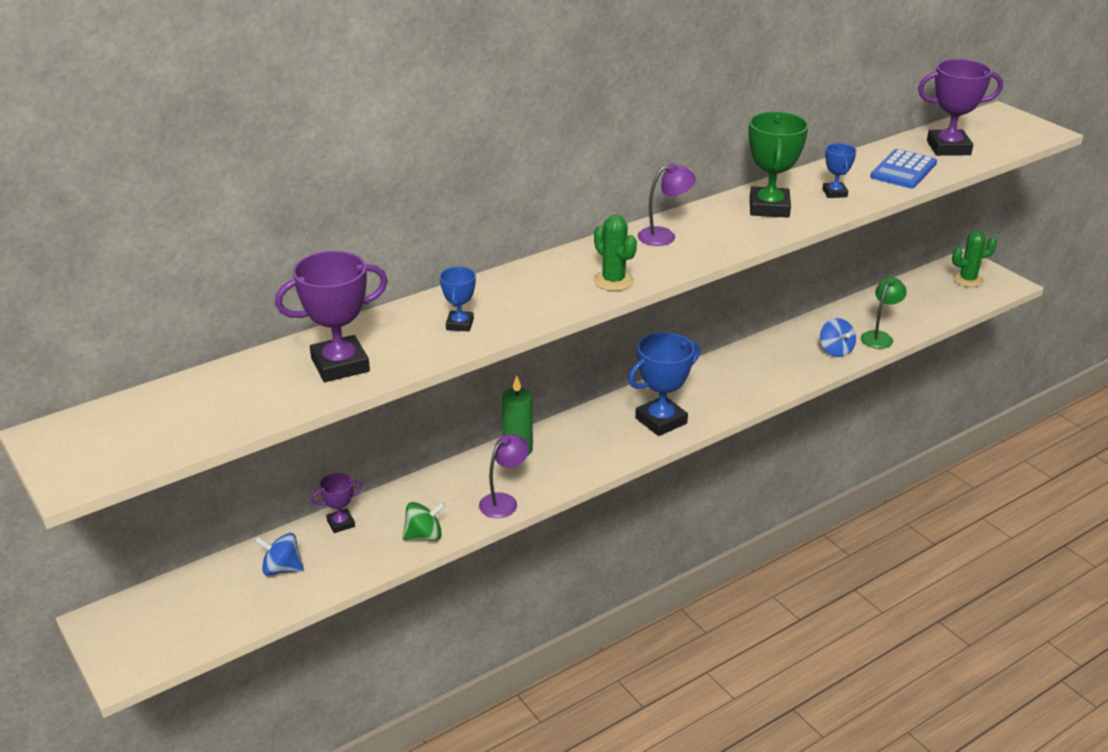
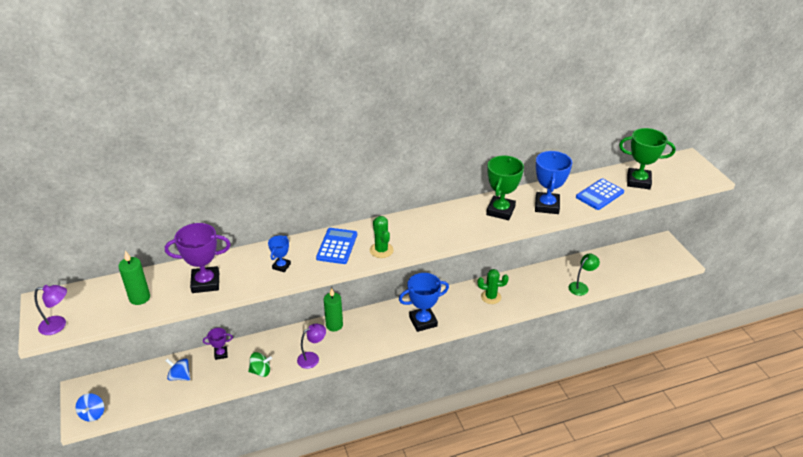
camera: 15 degrees right, 5 degrees up
(232, 403) = (139, 298): none -> green candle
(537, 286) = (337, 246): none -> blue calculator
(664, 235) = (427, 222): purple lamp -> purple lamp (58, 325)
(834, 193) = (546, 206): blue trophy -> blue trophy, size x1.87
(835, 350) = (549, 292): blue spinning top -> blue spinning top (93, 414)
(948, 148) = (638, 181): purple trophy -> green trophy
(967, 280) = (657, 254): green cactus -> green cactus (491, 297)

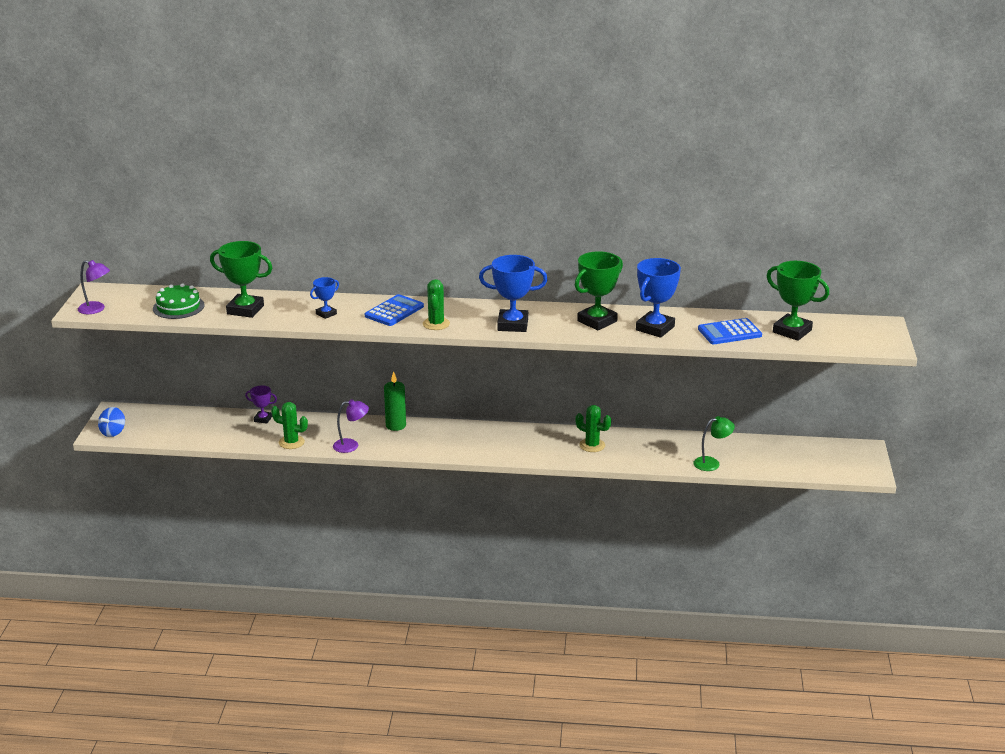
camera: 25 degrees right, 10 degrees down
(139, 298) = (178, 307): green candle -> green cake
(180, 376) = (211, 426): blue spinning top -> none
(205, 283) = (245, 310): purple trophy -> green trophy
(261, 371) = (291, 442): green spinning top -> green cactus
(423, 321) = (494, 446): blue trophy -> blue trophy (512, 325)

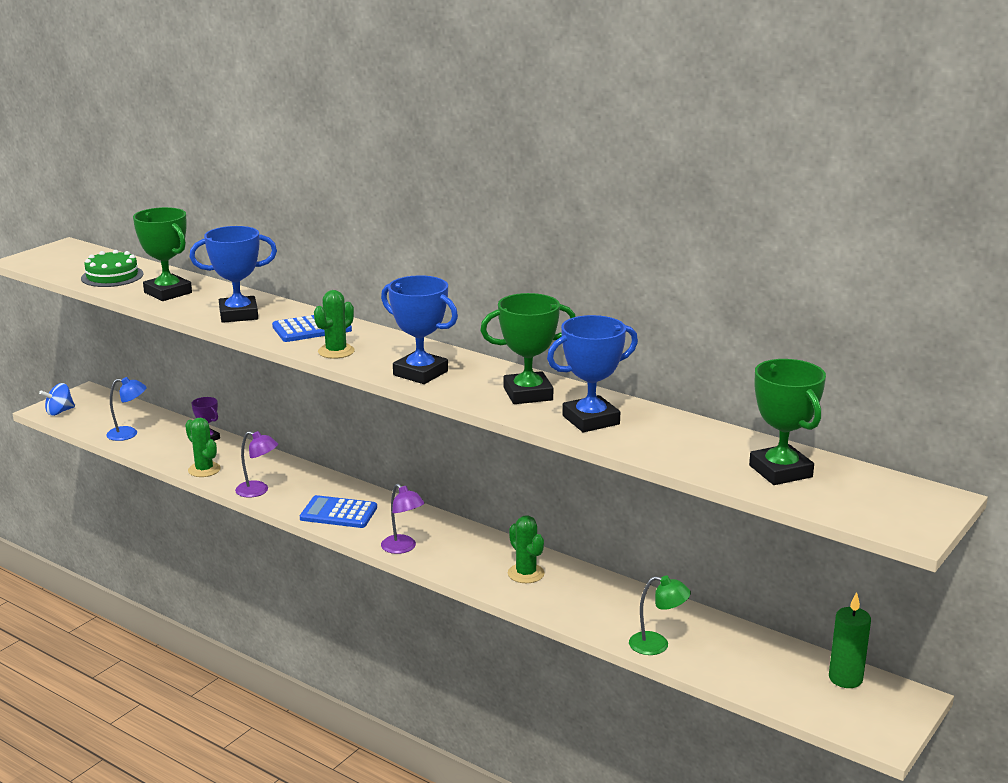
camera: 30 degrees right, 5 degrees down
(96, 309) = (39, 262): purple lamp -> purple lamp (403, 548)
(196, 433) = (129, 434): none -> blue lamp
(326, 314) = (238, 315): blue trophy -> blue trophy, size x1.87
(396, 425) = (330, 484): green candle -> green candle (845, 678)
(729, 332) = (686, 450): blue calculator -> blue calculator (338, 513)

